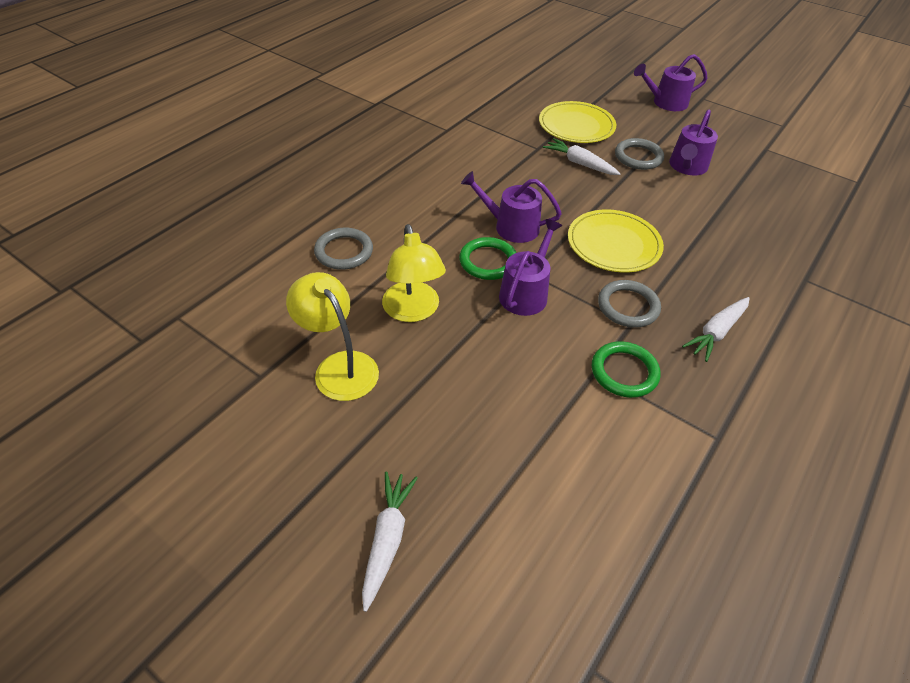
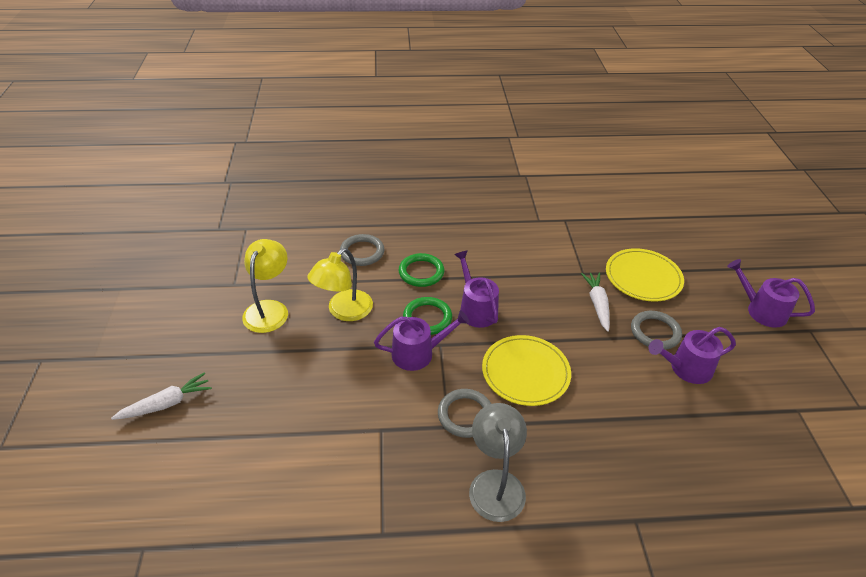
camera: 50 degrees right, 5 degrees down
(624, 372) = (395, 446): green ring -> green ring (421, 272)
(716, 332) = (495, 483): white carrot -> grey lamp

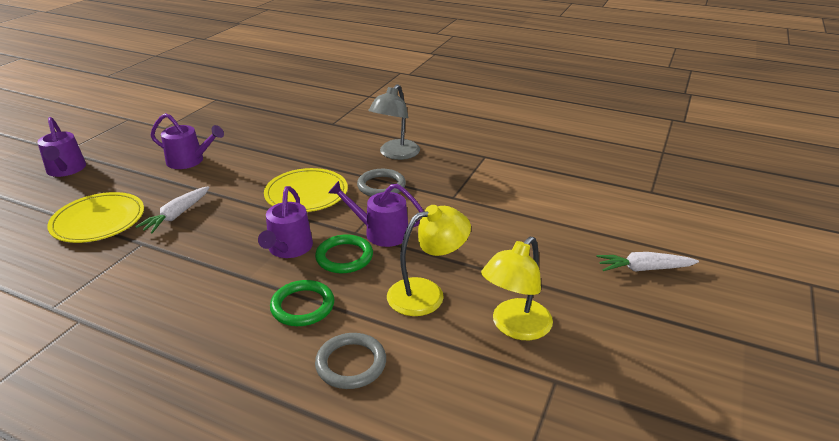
camera: 150 degrees left, 10 degrees down
(655, 332) = (169, 184): grey ring -> none

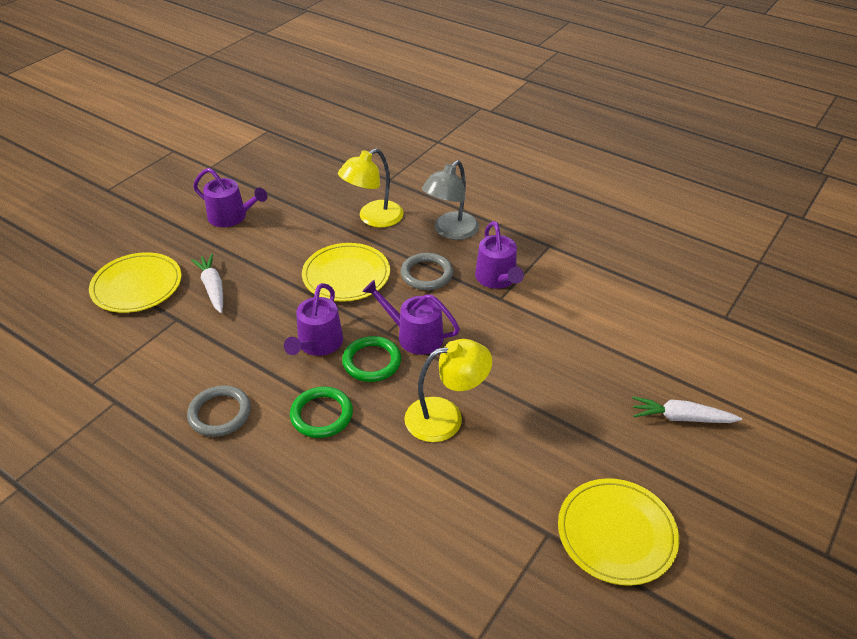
camera: 10 degrees right, 10 degrees up
(66, 170) = (108, 215): purple watering can -> purple watering can (497, 278)
(177, 215) = (213, 288): white carrot -> white carrot turned 120 degrees clockwise
(351, 363) = (357, 485): grey ring -> grey ring (220, 413)
(515, 327) = (524, 468): yellow lamp -> yellow lamp (373, 218)
(620, 371) = (616, 533): none -> yellow plate

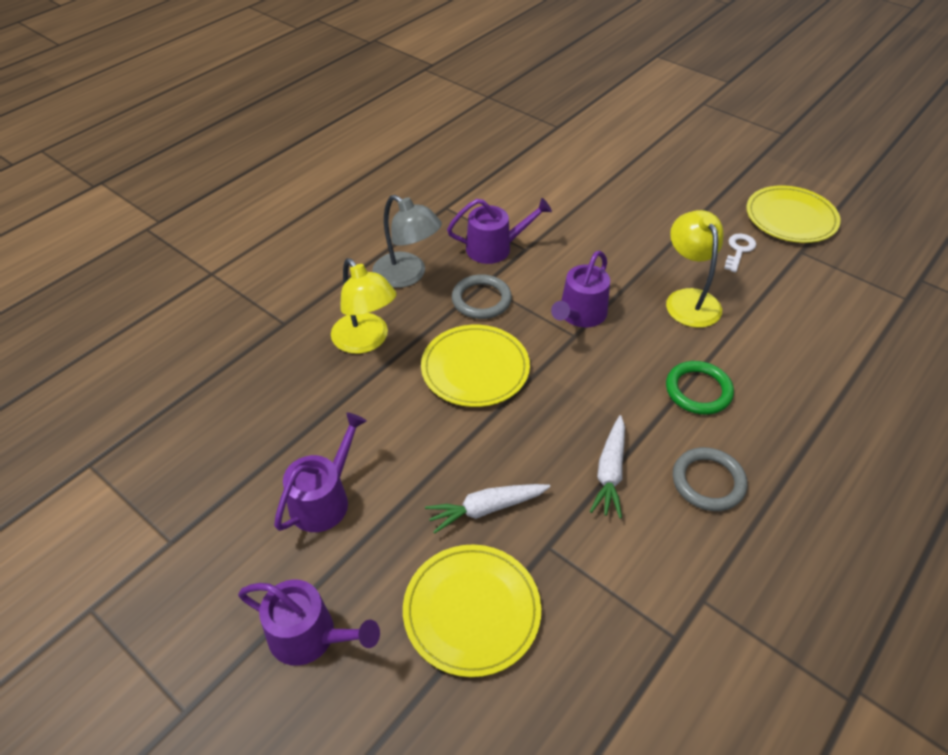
camera: 85 degrees left, 5 degrees up
(318, 344) = (593, 394): purple watering can -> purple watering can (309, 636)
(372, 361) = (619, 349): green ring -> none
(536, 469) = (739, 250): none -> white key
(681, 418) = (672, 168): white carrot -> white carrot (610, 472)

